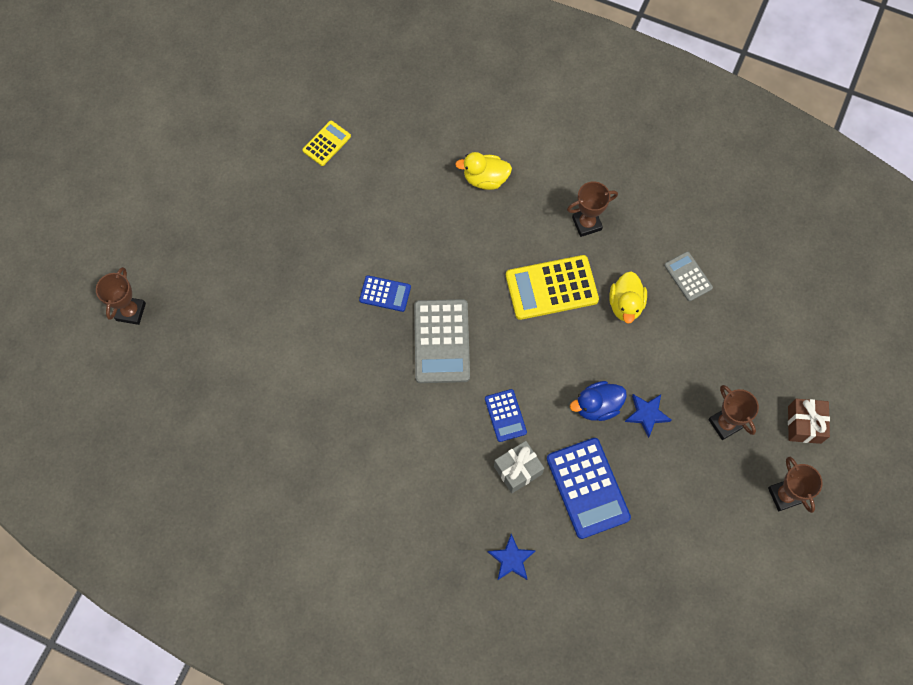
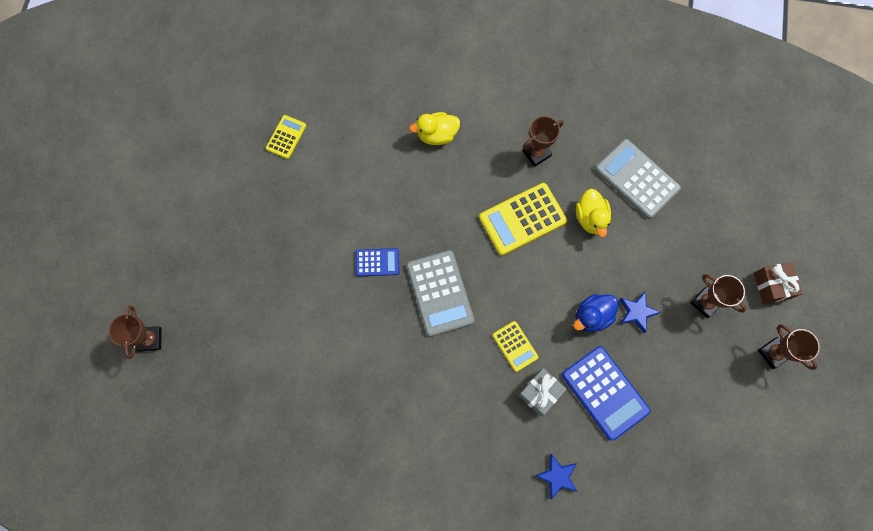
camera: 15 degrees left, 5 degrees up
(505, 415) = (515, 346): blue calculator -> yellow calculator
(688, 276) = (636, 179): grey calculator -> grey calculator, size x1.81

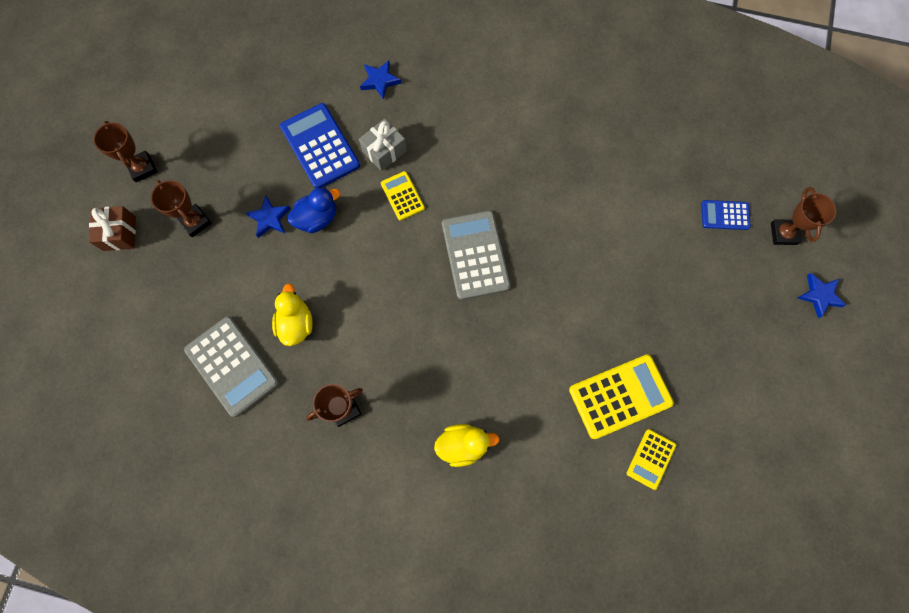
camera: 175 degrees left, 0 degrees up
(126, 282) = (819, 295): none -> blue star
(377, 262) = (542, 294): blue calculator -> blue calculator (725, 215)
(522, 219) = (374, 329): yellow calculator -> yellow calculator (620, 396)

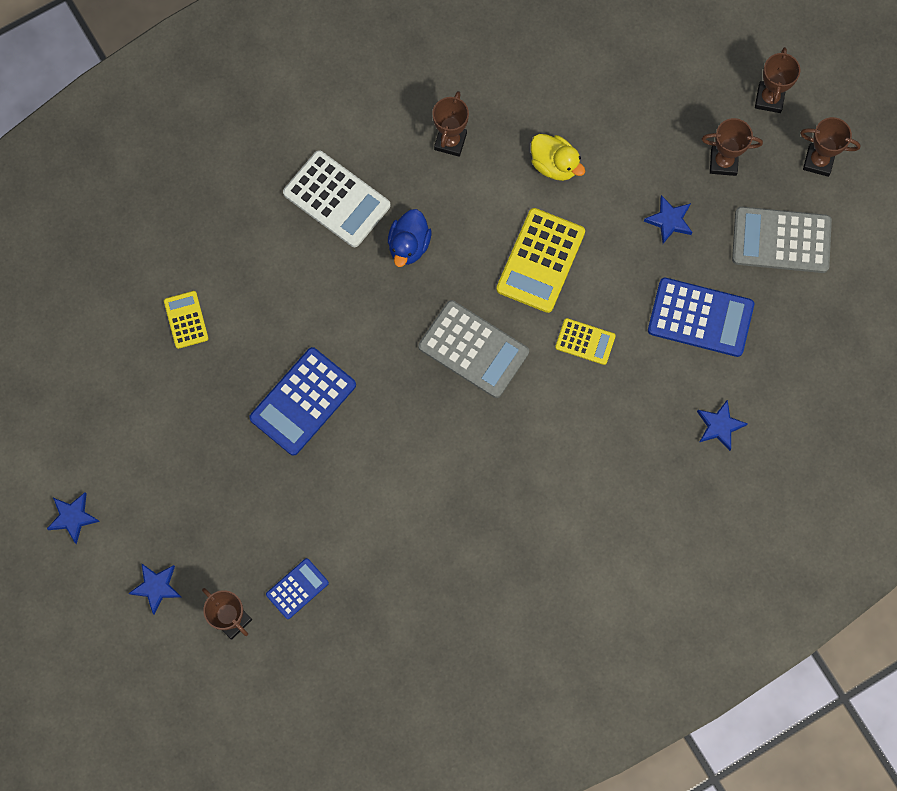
camera: 135 degrees right, 0 degrees up
(119, 233) = (769, 99): brown gift -> brown trophy
(232, 366) = (566, 92): grey calculator -> grey calculator (781, 240)
(317, 218) = (632, 257): blue duck -> blue duck (409, 245)
(384, 151) = (643, 365): grey gift -> none
(463, 445) = (337, 199): yellow duck -> white calculator
(618, 324) = (303, 401): none -> blue calculator
(620, 396) = (251, 345): yellow calculator -> yellow calculator (541, 261)
(845, 392) = (73, 517): none -> blue star

